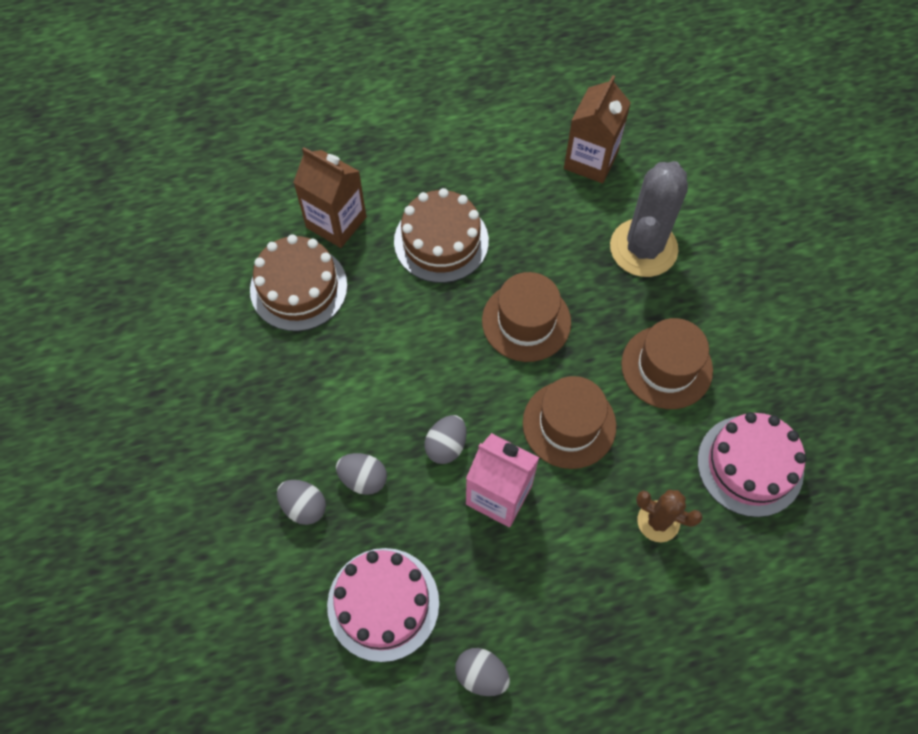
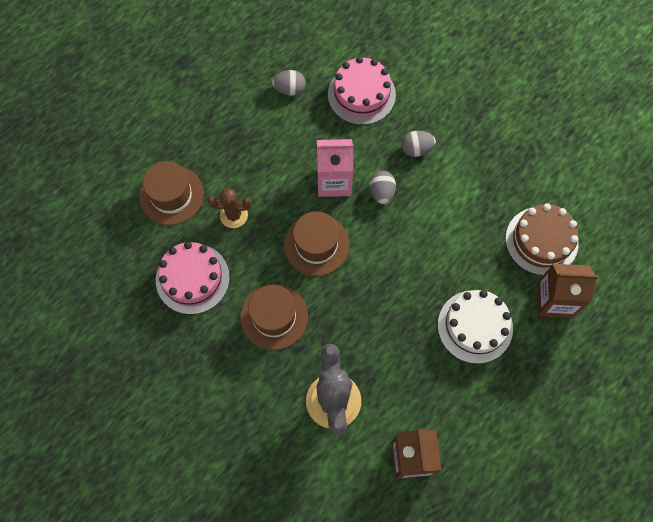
camera: 150 degrees right, 5 degrees up
(304, 507) = (438, 118): grey egg -> none
(441, 241) = (475, 326): brown cake -> white cake
(526, 321) = (382, 298): brown hat -> brown hat (171, 195)

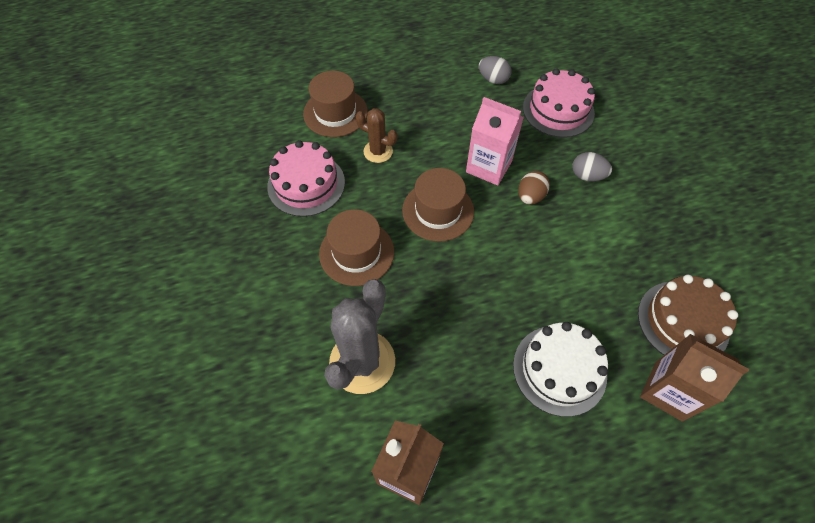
camera: 30 degrees right, 10 degrees down
(382, 192) = (530, 196): grey egg -> brown egg

